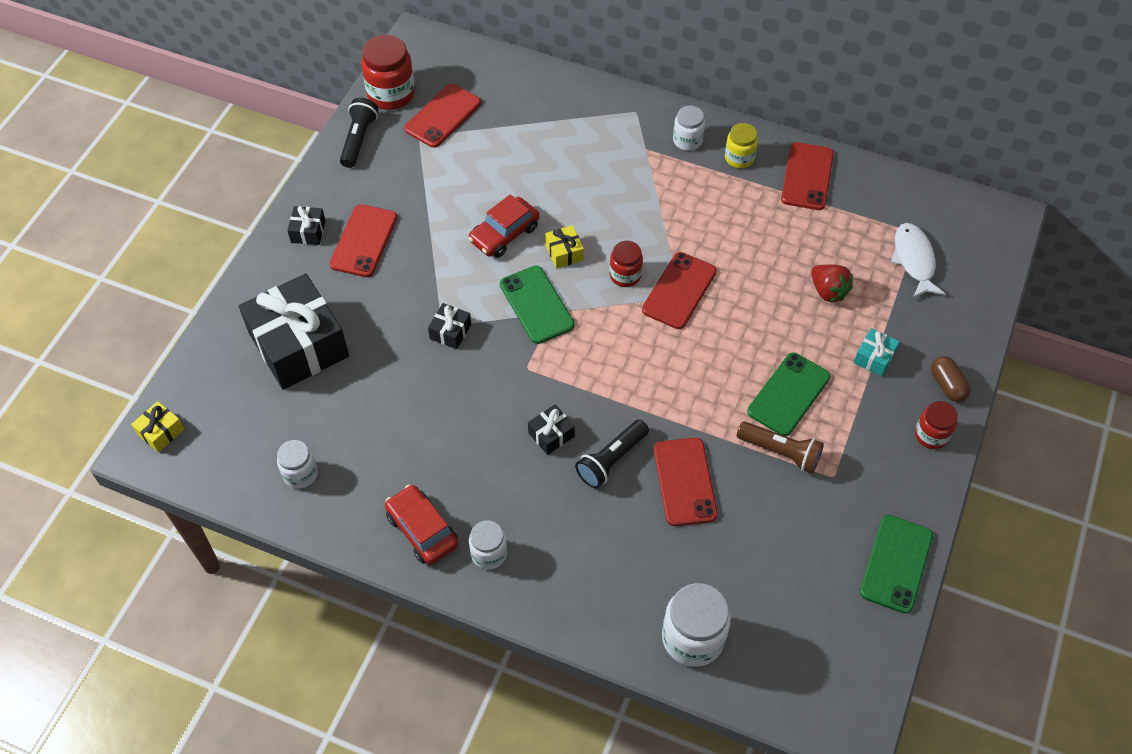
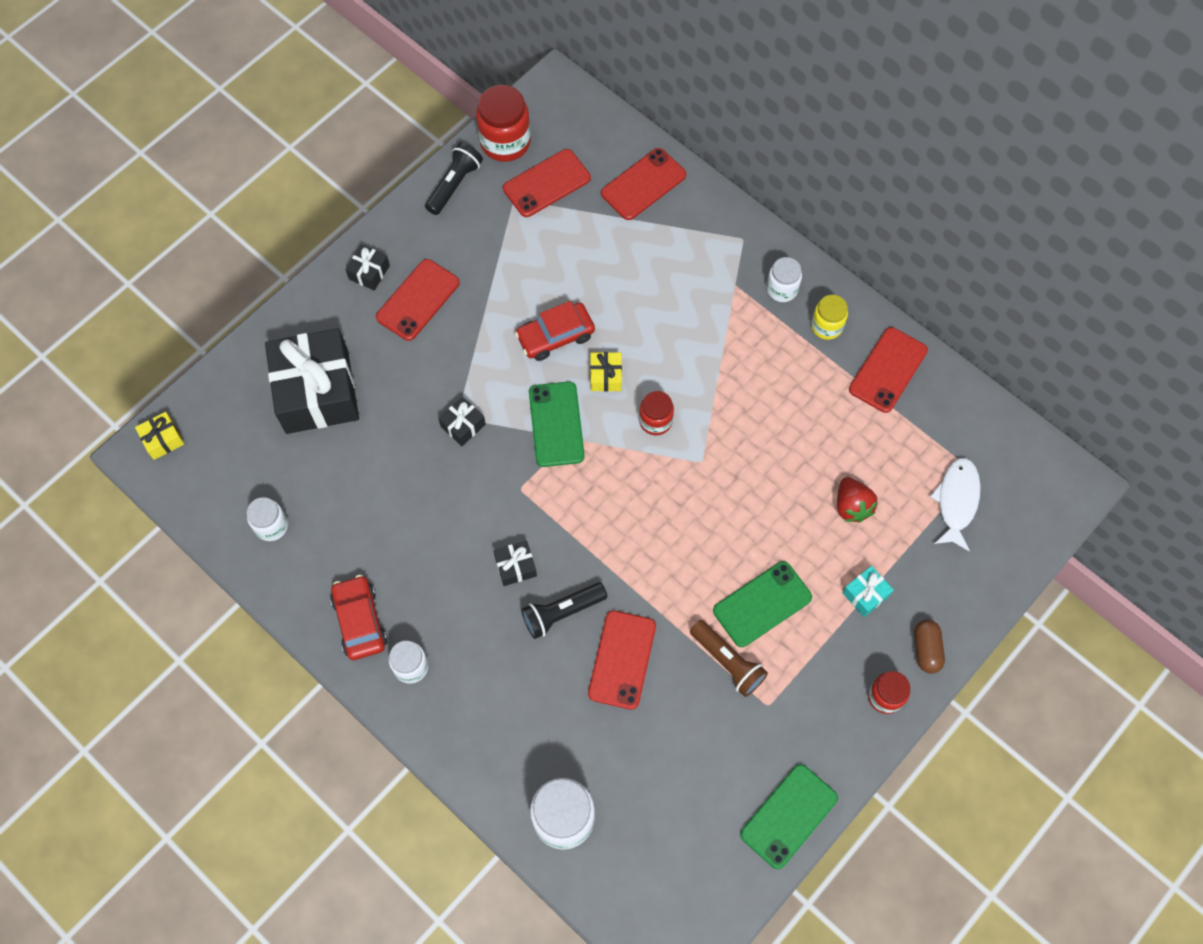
camera: 20 degrees right, 10 degrees up
(679, 291) = (702, 455): red phone -> red phone (643, 184)

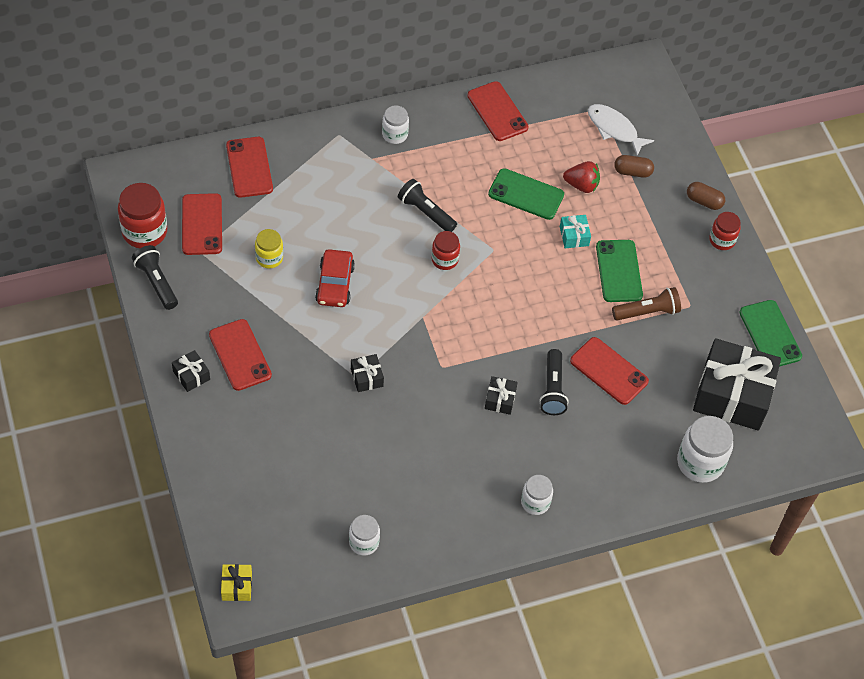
camera: 65 degrees left, 10 degrees down
(317, 392) = (271, 459): black gift -> black gift (732, 395)
(360, 621) = (479, 519): red car -> none
(556, 424) = (406, 319): green phone -> green phone (526, 194)
(605, 376) = (389, 270): yellow gift -> none
(703, 371) = (426, 212): none -> black flashlight
(826, 326) = (441, 126): yellow jar -> yellow jar (269, 258)
(865, 594) = (647, 212): turquoise gift -> turquoise gift (574, 236)
(910, 550) = (632, 172): none -> brown capsule

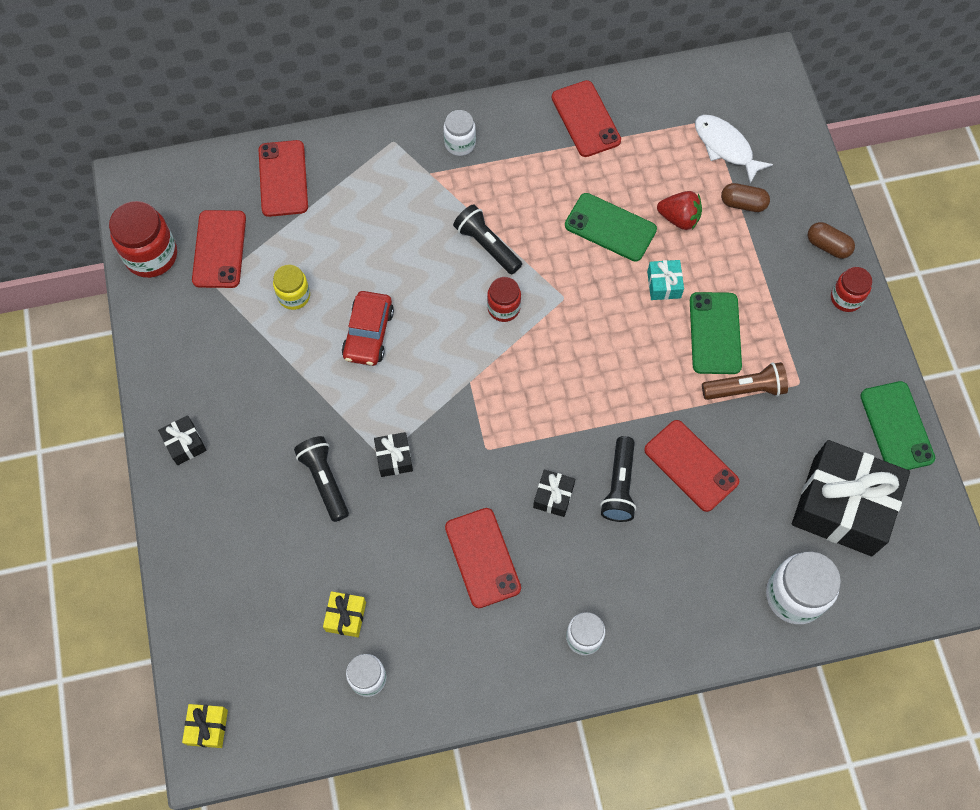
camera: 10 degrees right, 10 degrees up
(157, 282) = (158, 321): black flashlight -> black flashlight (325, 480)
(240, 355) = (245, 420): red phone -> red phone (482, 557)
(340, 498) = (346, 616): none -> yellow gift

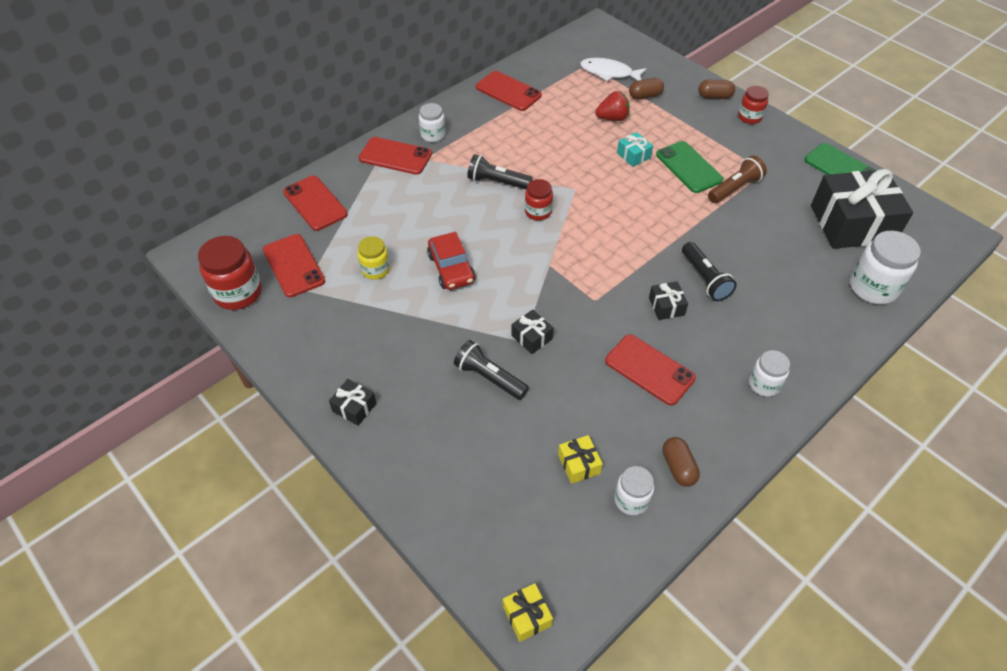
camera: 30 degrees left, 15 degrees down
(434, 672) = (678, 467): none -> brown capsule
(610, 227) = (572, 140): green phone -> none
(691, 465) = (740, 245): red phone -> red phone (395, 156)

